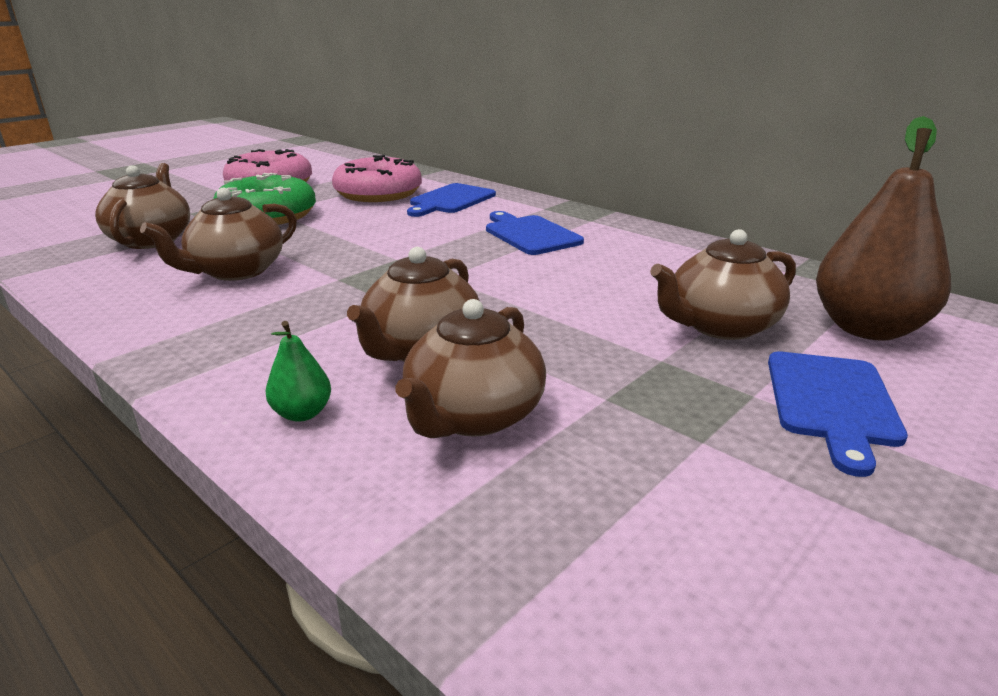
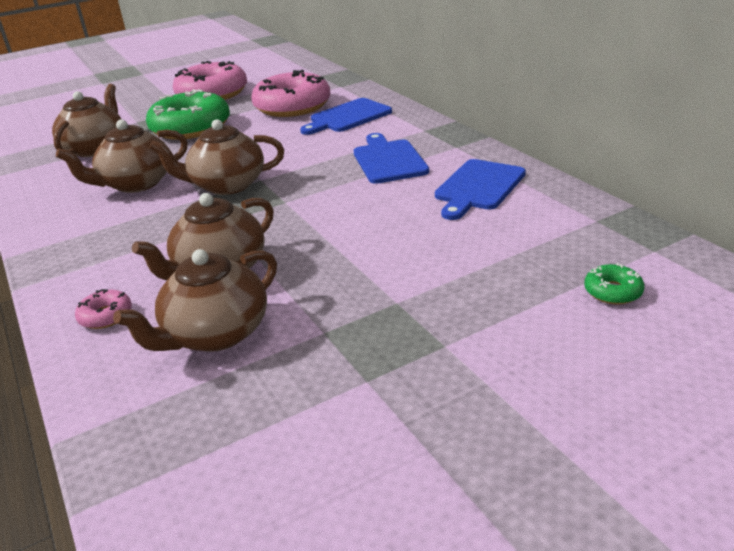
camera: 20 degrees right, 5 degrees up
(302, 413) = (106, 316): green pear -> pink donut
(720, 326) = (476, 274): brown teapot -> brown teapot (227, 185)
(831, 402) = (505, 361): blue cutting board -> blue cutting board (478, 187)
(867, 329) = (612, 291): brown pear -> green donut

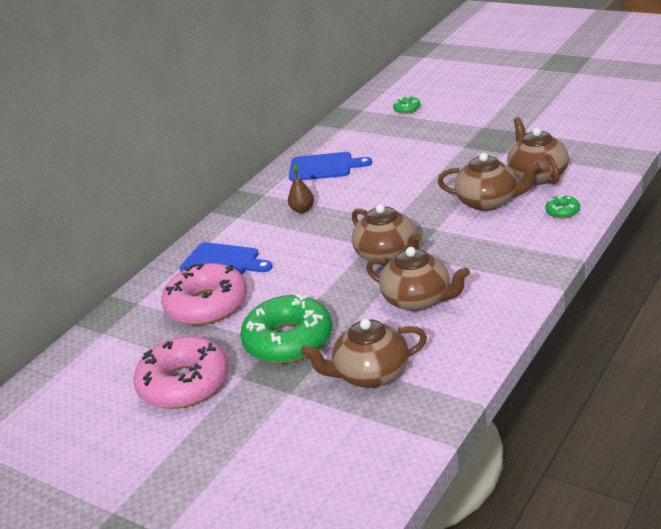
camera: 115 degrees left, 0 degrees up
(106, 316) = (562, 211): pink donut -> green donut
(215, 334) = (537, 175): brown teapot -> brown teapot turned 120 degrees counterclockwise
(388, 160) = (302, 210): blue cutting board -> brown pear

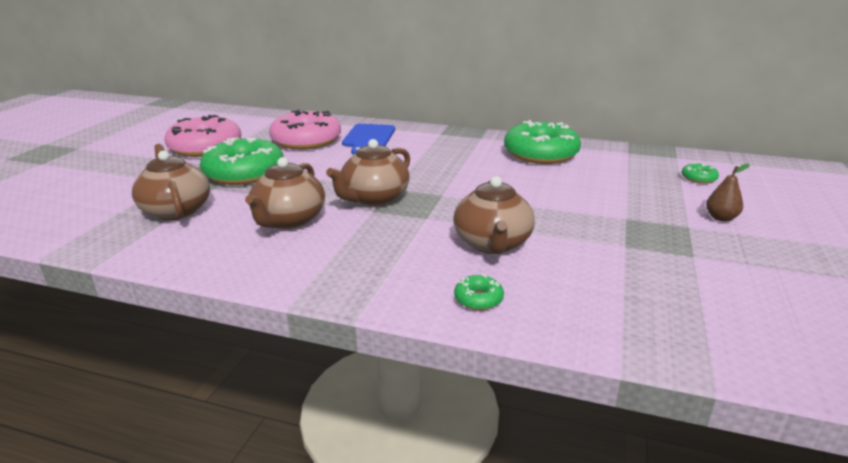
camera: 70 degrees right, 5 degrees down
(302, 210) = (456, 154): brown pear -> brown pear (721, 218)
(324, 167) = (540, 154): blue cutting board -> green donut
(537, 175) = (573, 274): brown teapot -> none

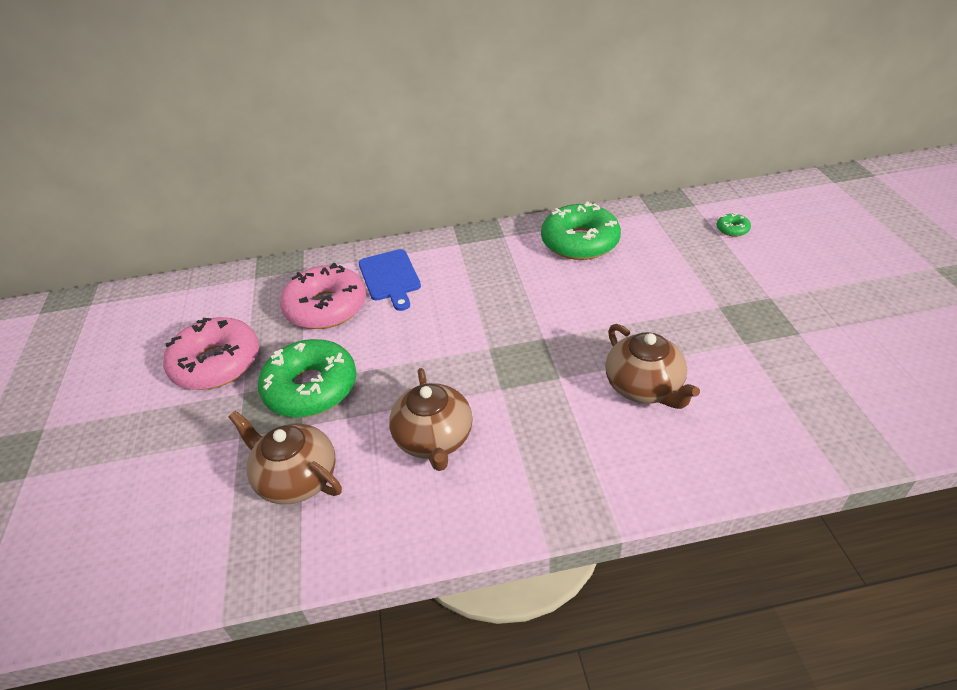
camera: 25 degrees left, 15 degrees up
(374, 198) = (486, 371): brown teapot -> none
(478, 299) = (691, 461): green donut -> none
(721, 218) = (785, 277): brown pear -> none

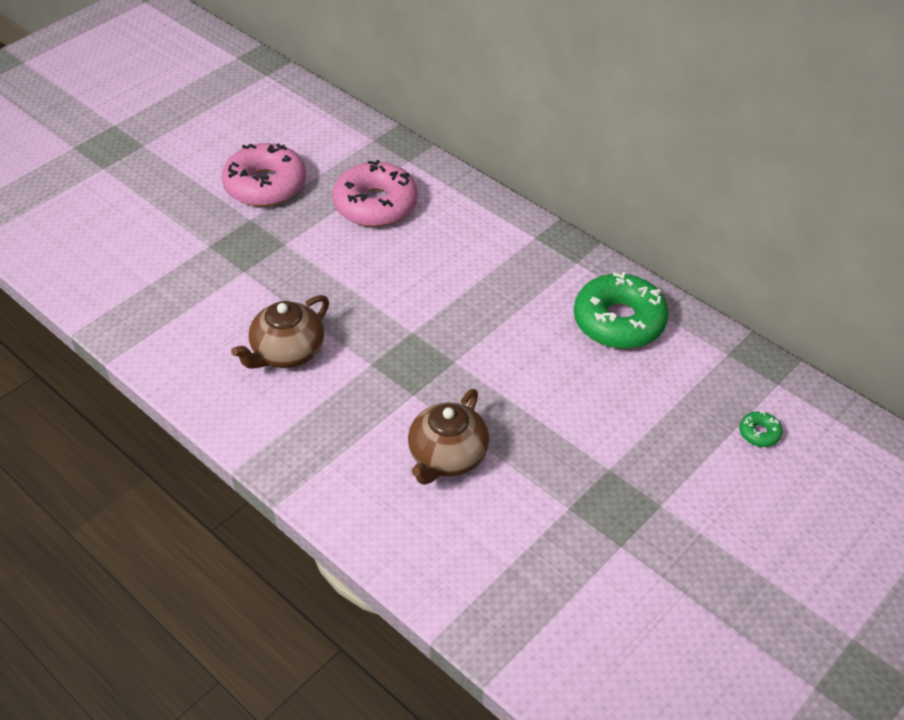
camera: 50 degrees right, 5 degrees up
(296, 478) = (197, 299): brown teapot -> none
(311, 388) = (283, 252): green donut -> none
(390, 277) = (446, 220): blue cutting board -> none

